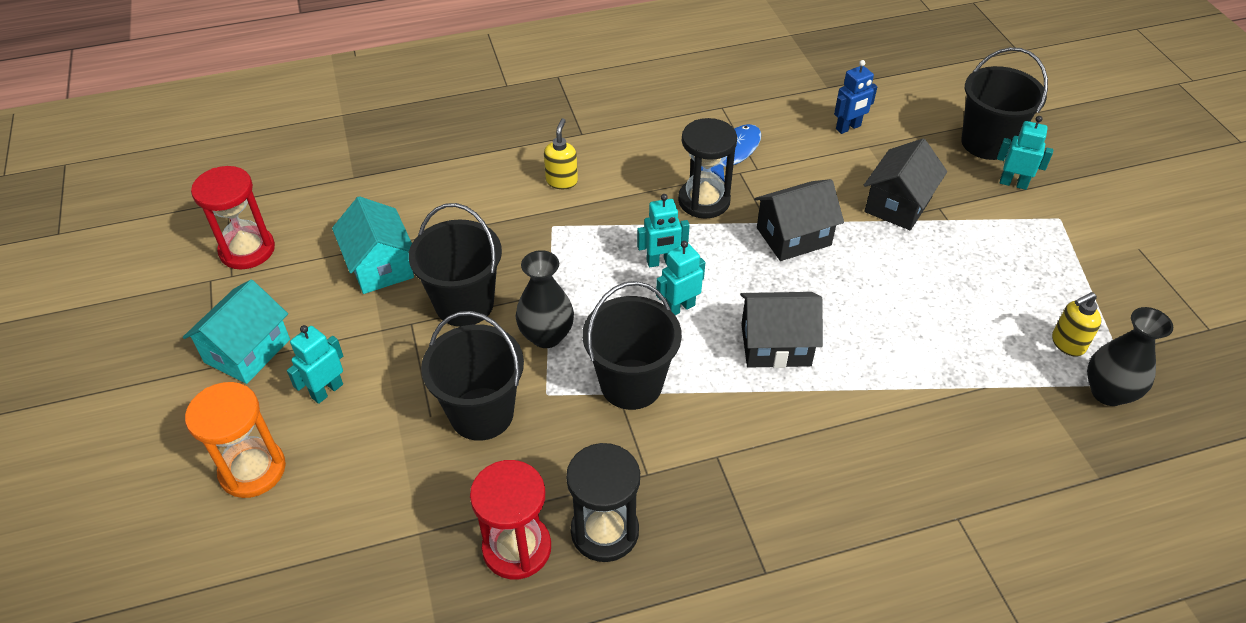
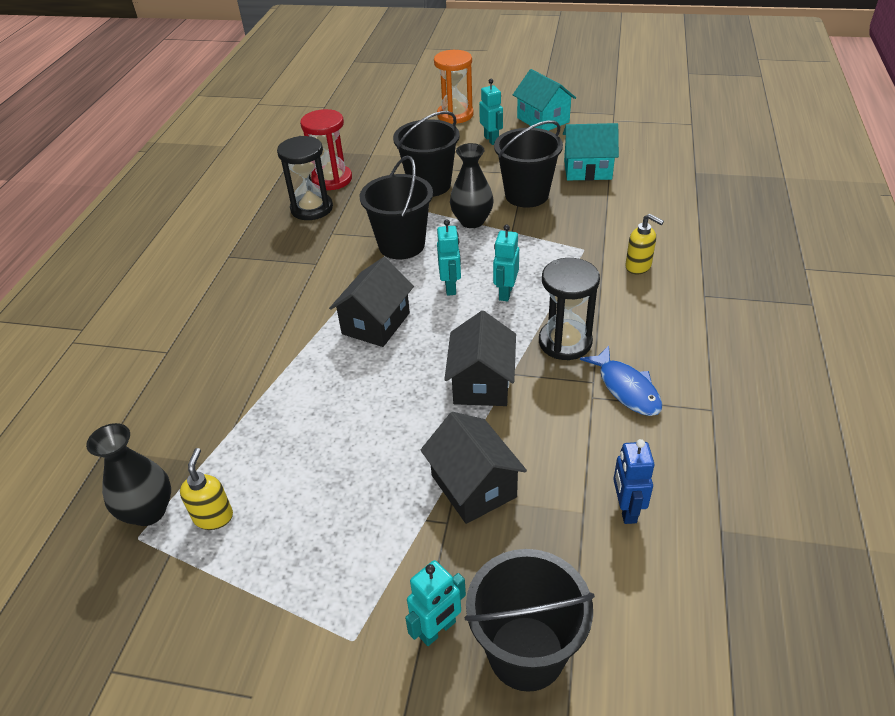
camera: 120 degrees right, 5 degrees down
(247, 250) = (635, 126): red hourglass -> none

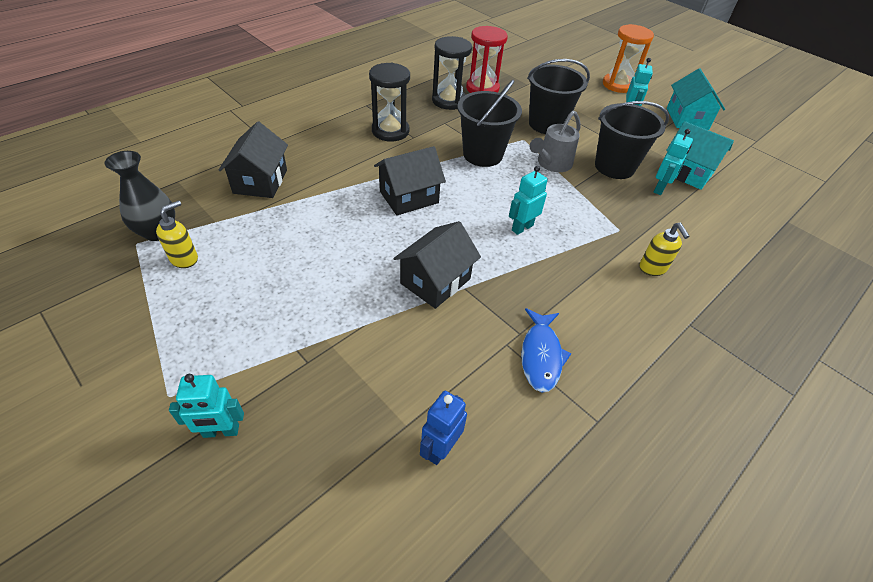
camera: 30 degrees right, 5 degrees up
(450, 287) = (486, 201): turquoise robot -> turquoise robot (660, 188)
(472, 221) = (551, 164): black vase -> grey watering can
(473, 486) = (351, 349): black house -> black house (260, 181)
(526, 653) = (255, 496): black bucket -> none
(565, 342) = (529, 290): black hourglass -> black hourglass (390, 131)

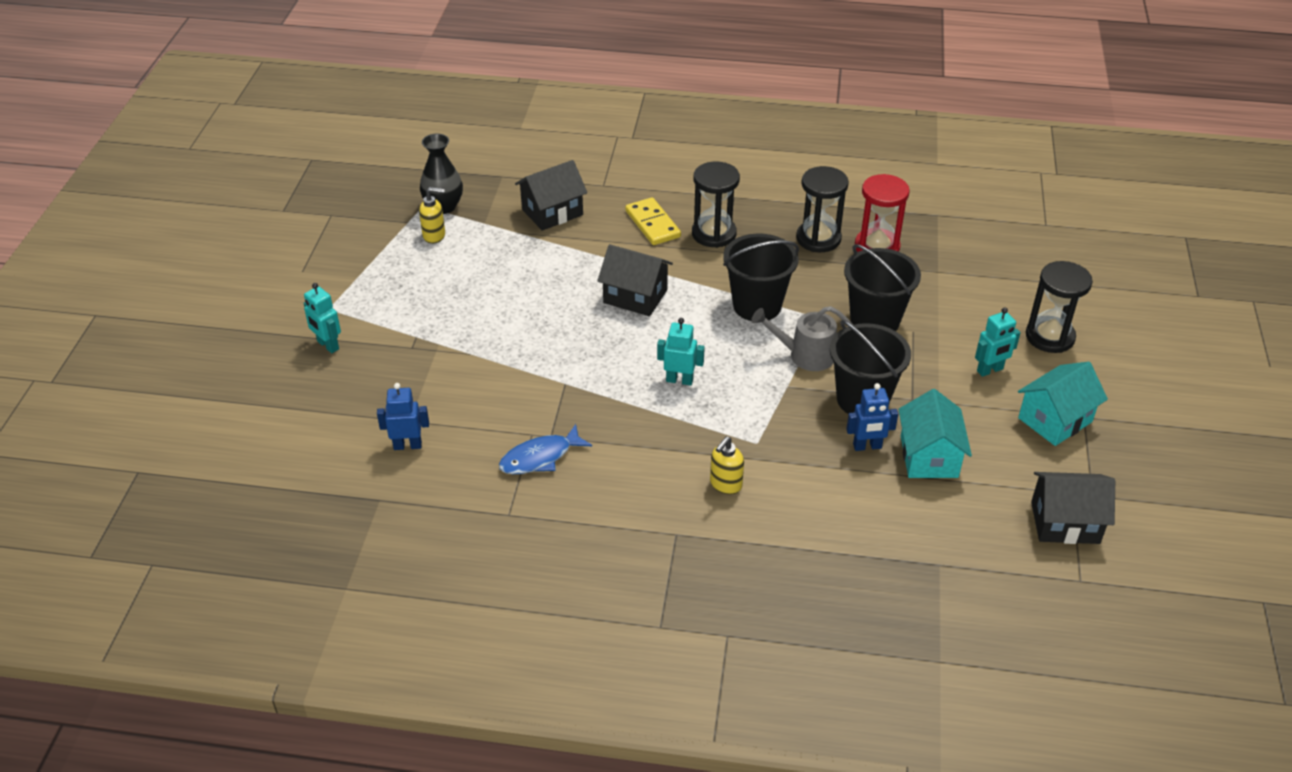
camera: 55 degrees right, 5 degrees down
(344, 147) = (652, 224): none -> yellow domino
(435, 281) = (554, 364): black house -> black house (1065, 522)
(618, 85) = (1050, 337): orange hourglass -> black hourglass
(660, 188) = (867, 446): turquoise robot -> blue robot

